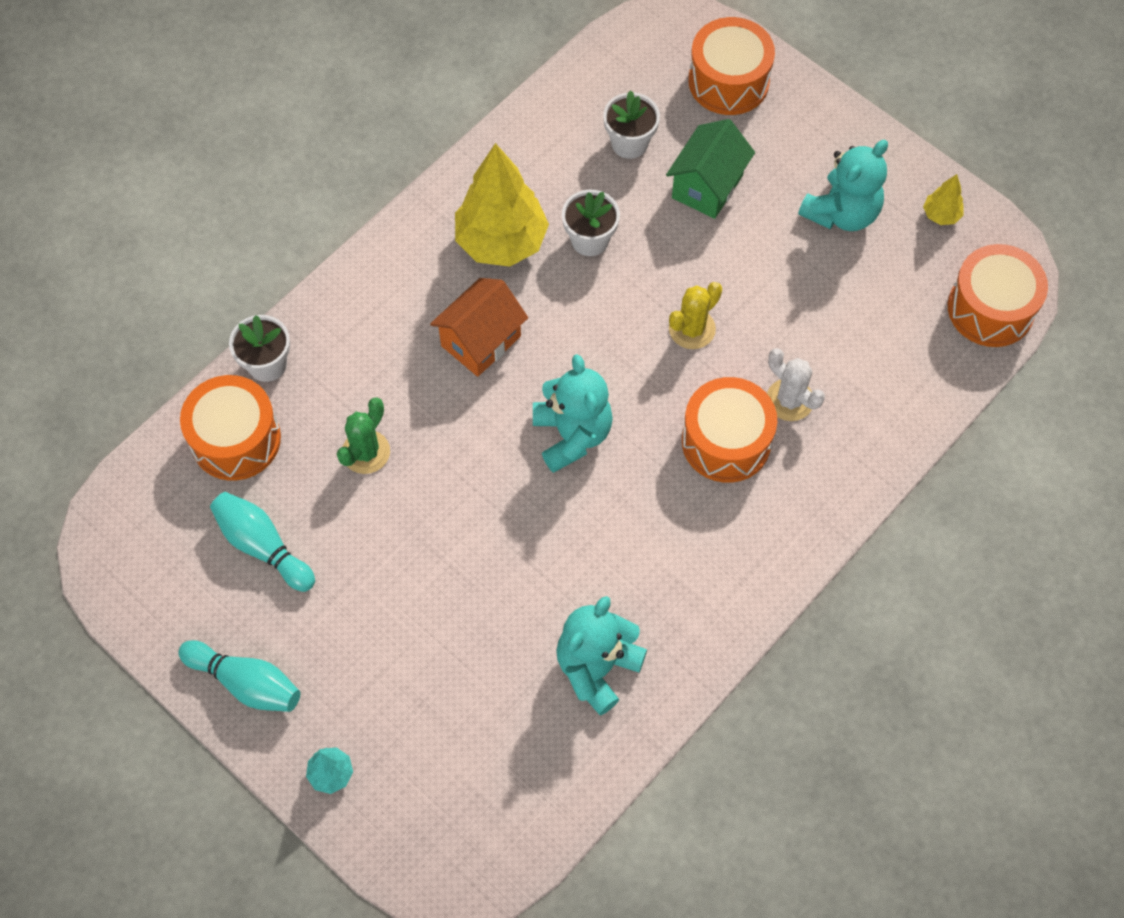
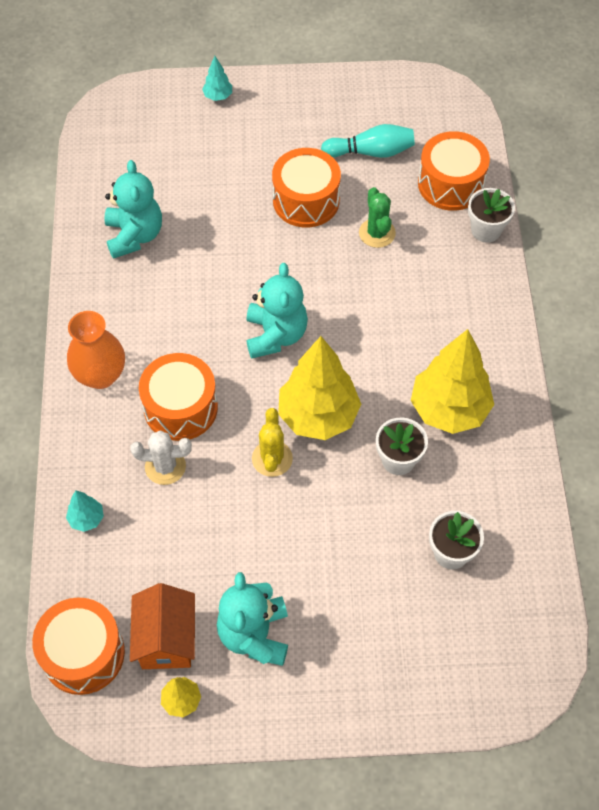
camera: 135 degrees right, 5 degrees down
(246, 682) = (303, 97): turquoise bowling pin -> none
(481, 341) = (388, 341): orange house -> orange house (166, 639)
(572, 435) = (275, 335): turquoise teddy bear -> turquoise teddy bear turned 120 degrees counterclockwise
(615, 330) = (318, 416): none -> yellow tree
(707, 186) = (366, 568): green house -> none
(728, 81) = (440, 670): orange drum -> orange drum (306, 200)
(770, 538) = (100, 375): none -> orange vase
(898, 412) = (86, 519): none -> turquoise tree

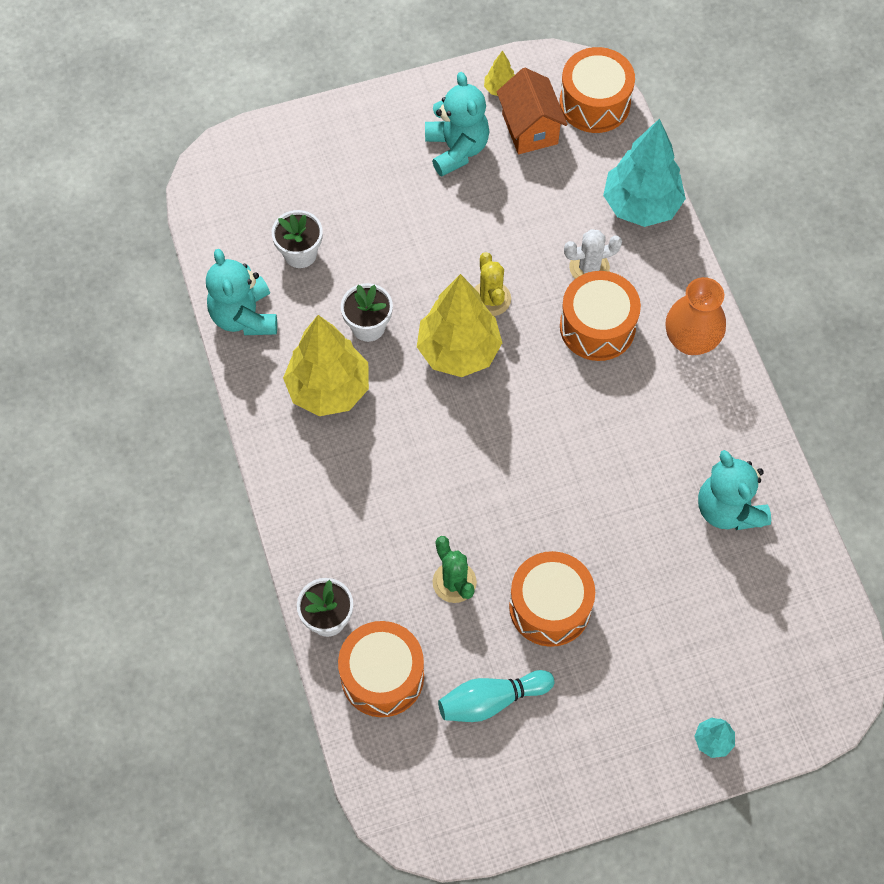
camera: 165 degrees right, 5 degrees up
(86, 519) = (641, 205): turquoise tree -> turquoise tree, size x2.30
(275, 335) = (529, 427): turquoise teddy bear -> turquoise teddy bear (244, 316)

